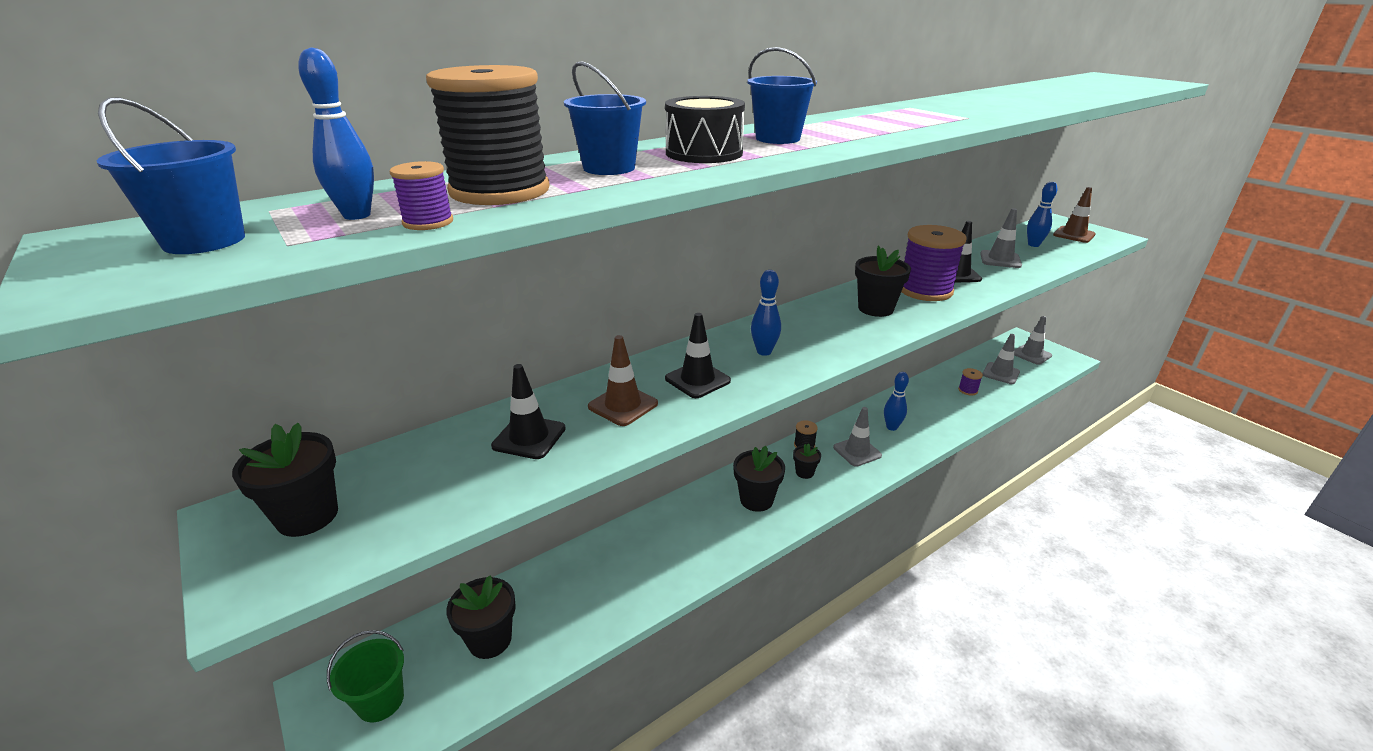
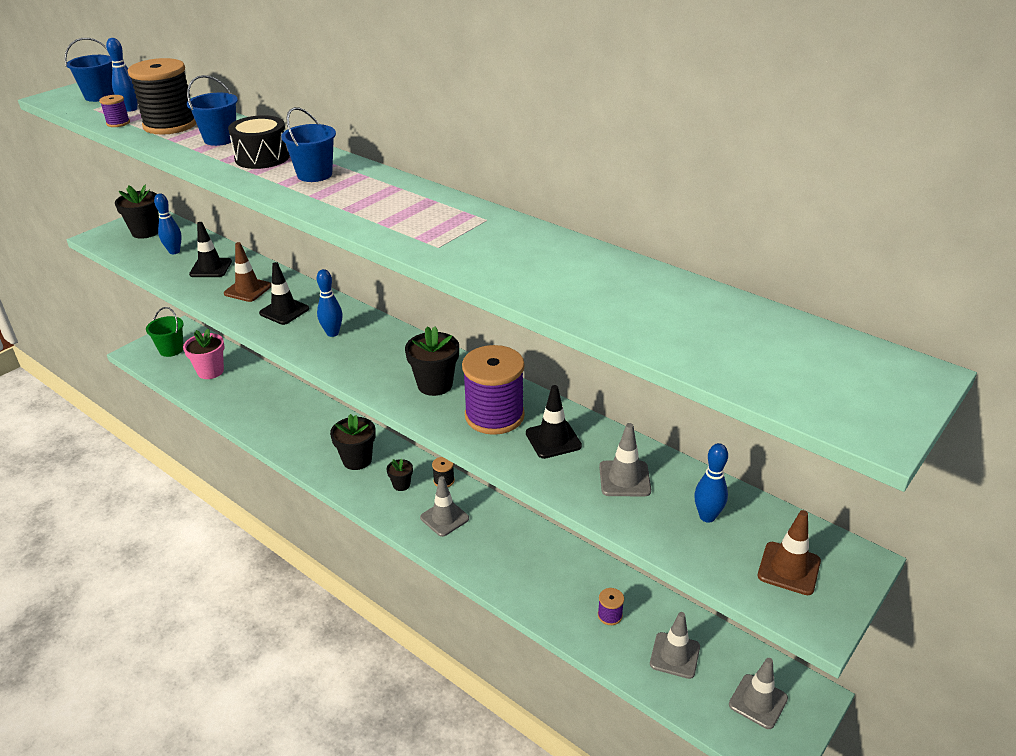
camera: 75 degrees right, 5 degrees up
(490, 640) = (210, 371): black flower pot -> pink flower pot
(891, 427) = (498, 543): blue bowling pin -> blue bowling pin (174, 251)

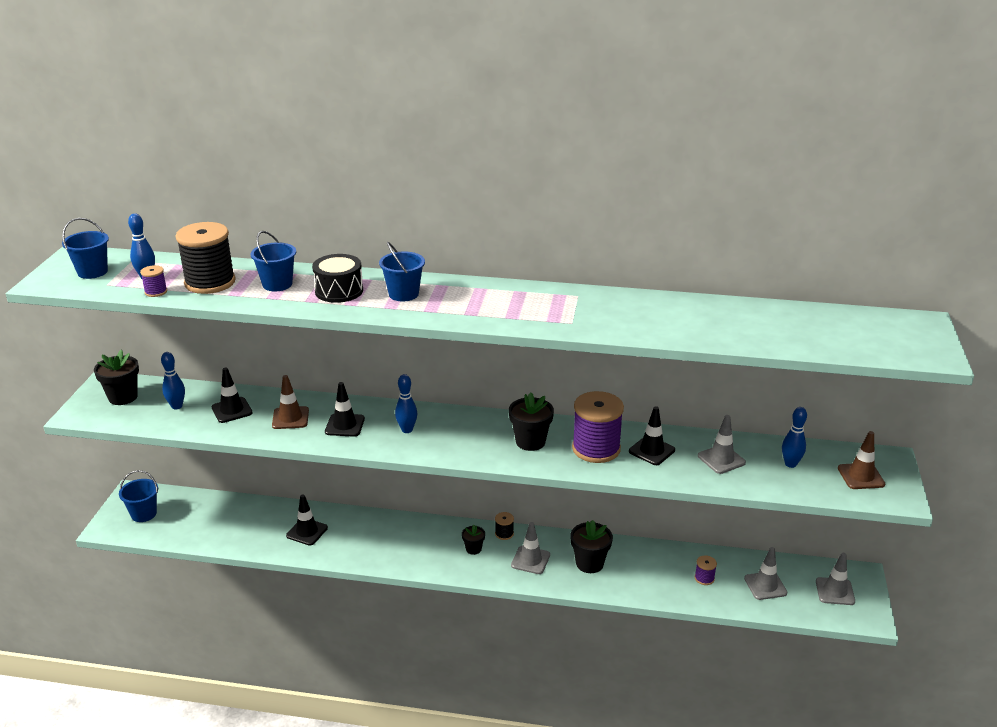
camera: 30 degrees left, 5 degrees down
(171, 349) = (144, 514): green bucket -> blue bucket
(210, 371) = (206, 519): pink flower pot -> none
(276, 412) = (307, 532): none -> black traffic cone
(357, 460) = (418, 544): black flower pot -> black flower pot (589, 563)

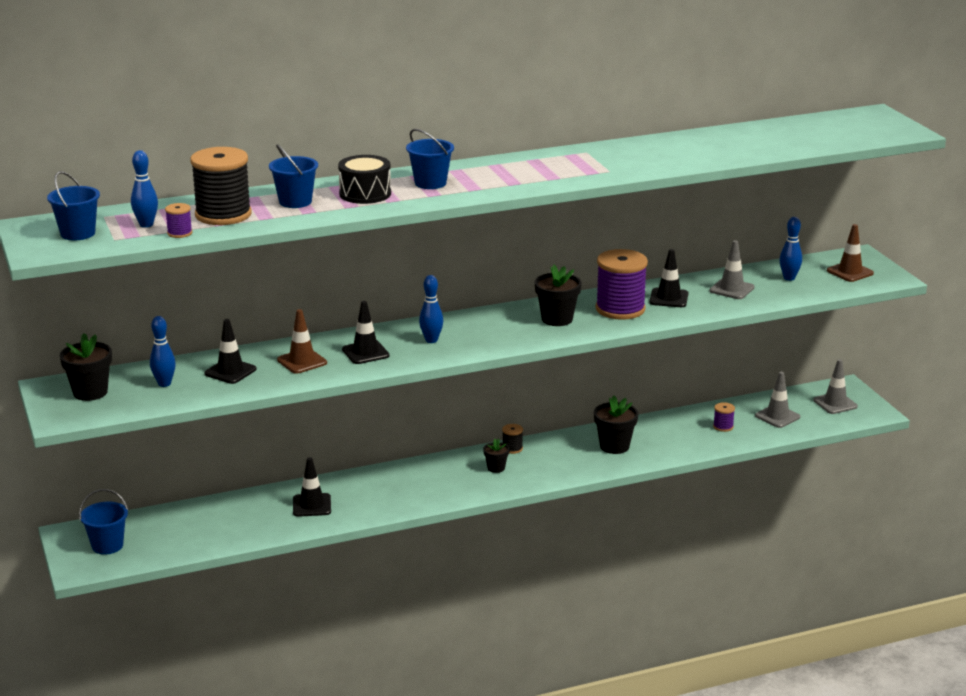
camera: 30 degrees left, 5 degrees down
(530, 560) = (558, 460): grey traffic cone -> none

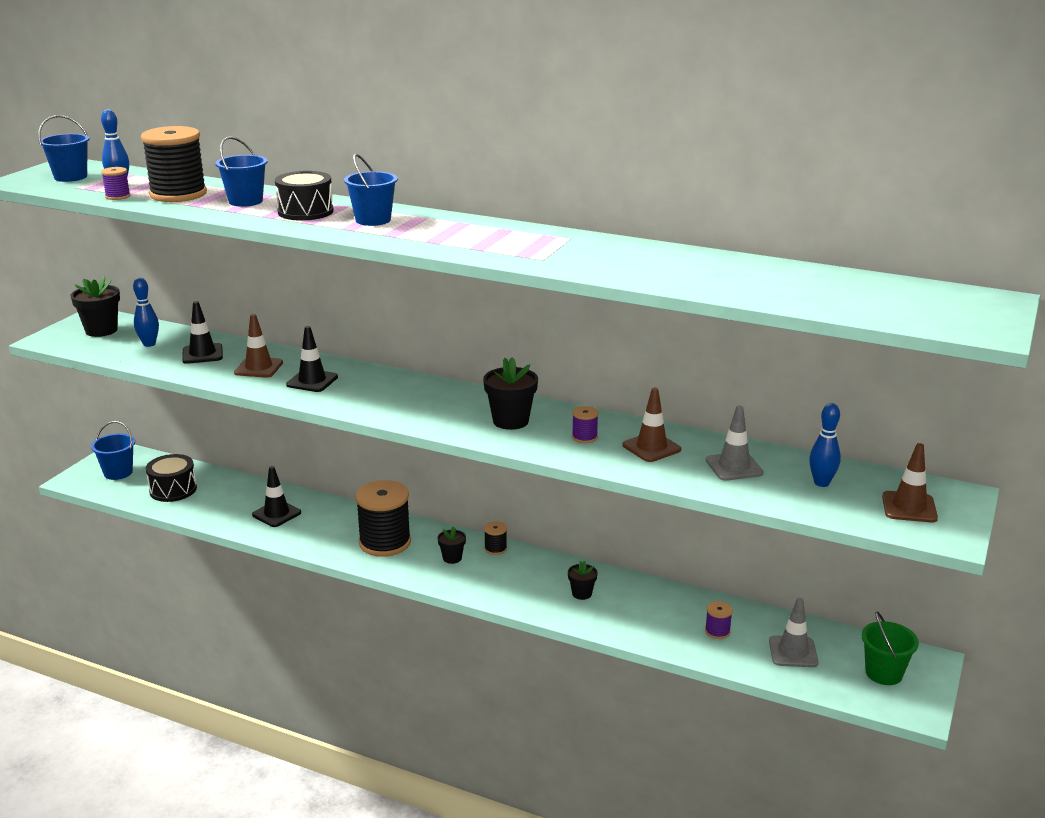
camera: 45 degrees right, 0 degrees up
(187, 532) = (173, 489): none -> black drum
(431, 340) = (377, 393): blue bowling pin -> none
(431, 482) = (385, 542): none -> black spool
(614, 446) = (582, 593): black flower pot -> black flower pot, size x0.58
(620, 309) = (584, 437): purple spool -> purple spool, size x0.43
(668, 298) = (651, 447): black traffic cone -> brown traffic cone
(835, 403) = (884, 673): grey traffic cone -> green bucket

